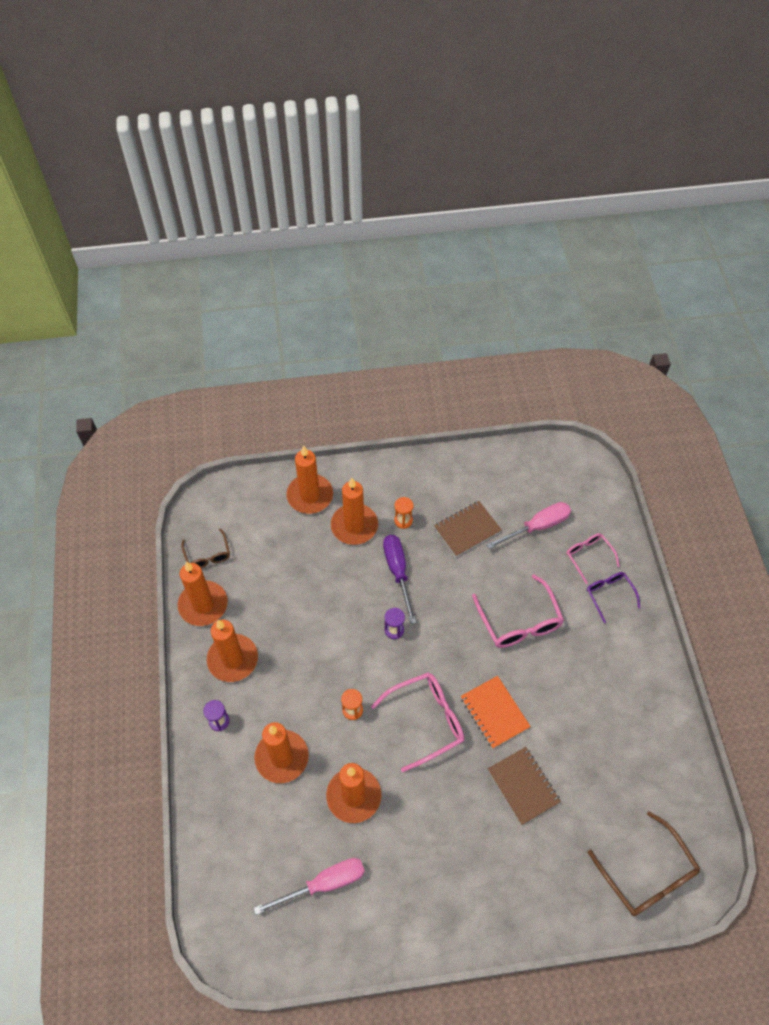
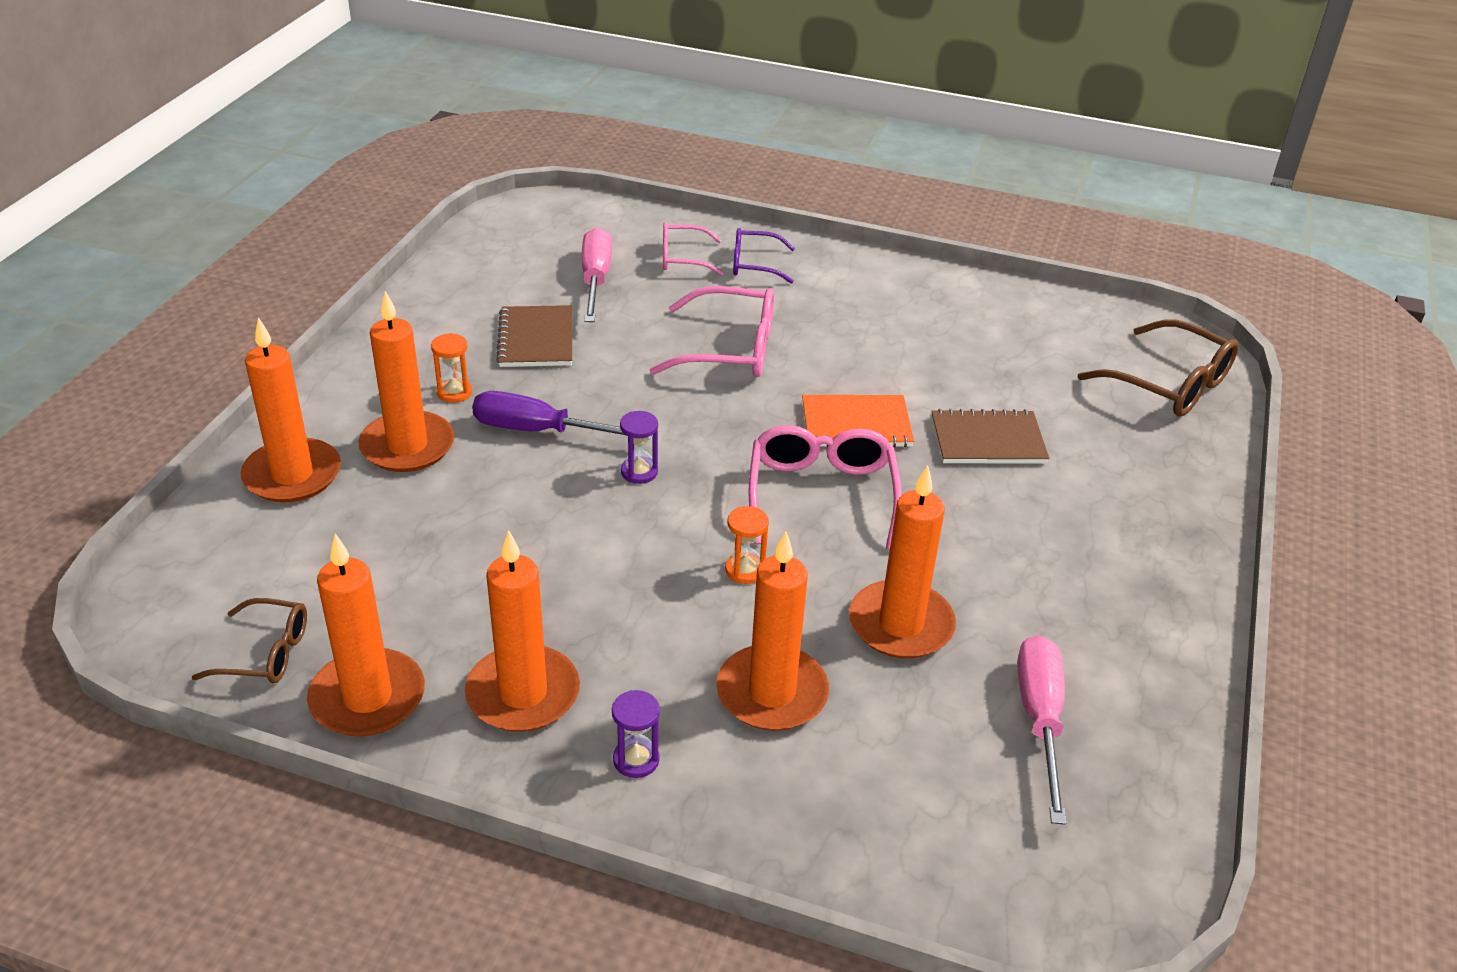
camera: 65 degrees left, 20 degrees down
(647, 874) = (1169, 384): brown glasses -> brown glasses turned 45 degrees clockwise

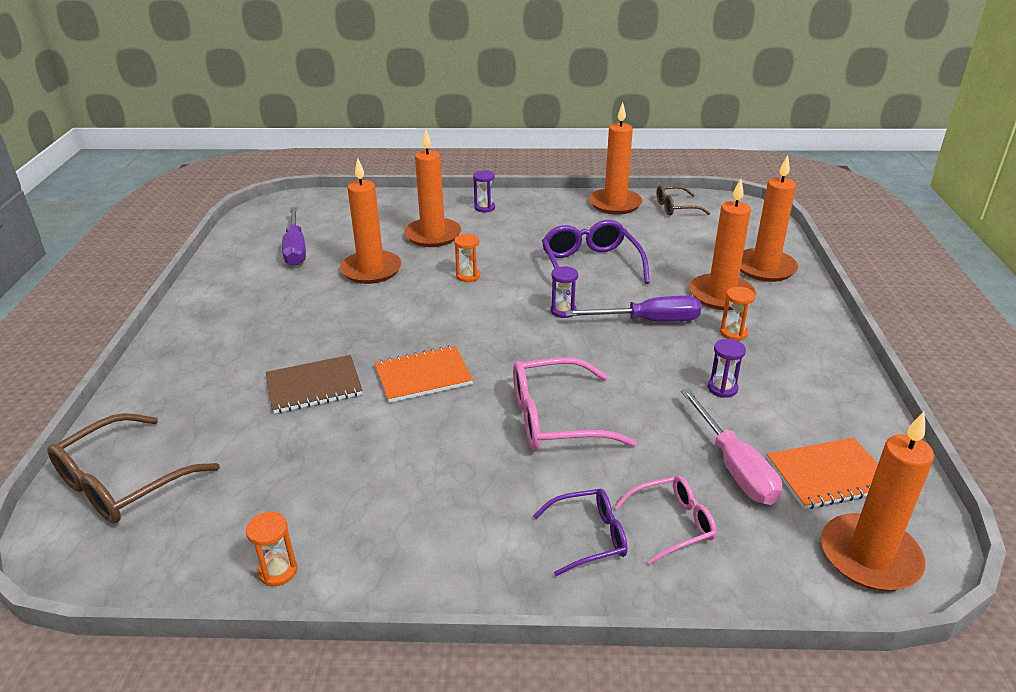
camera: 165 degrees right, 5 degrees down
(523, 258) = (829, 475): none -> orange notebook
(523, 693) = (549, 216): orange candle -> orange candle (869, 556)
(536, 339) = (722, 388): brown notebook -> purple hourglass
(541, 545) = (590, 265): none -> purple glasses
(821, 495) = (435, 322): pink glasses -> none
(1007, 295) = (278, 571): none -> orange hourglass
(1040, 720) = (295, 249): pink screwdriver -> purple screwdriver
(1169, 384) = (123, 483): brown glasses -> brown glasses turned 75 degrees counterclockwise

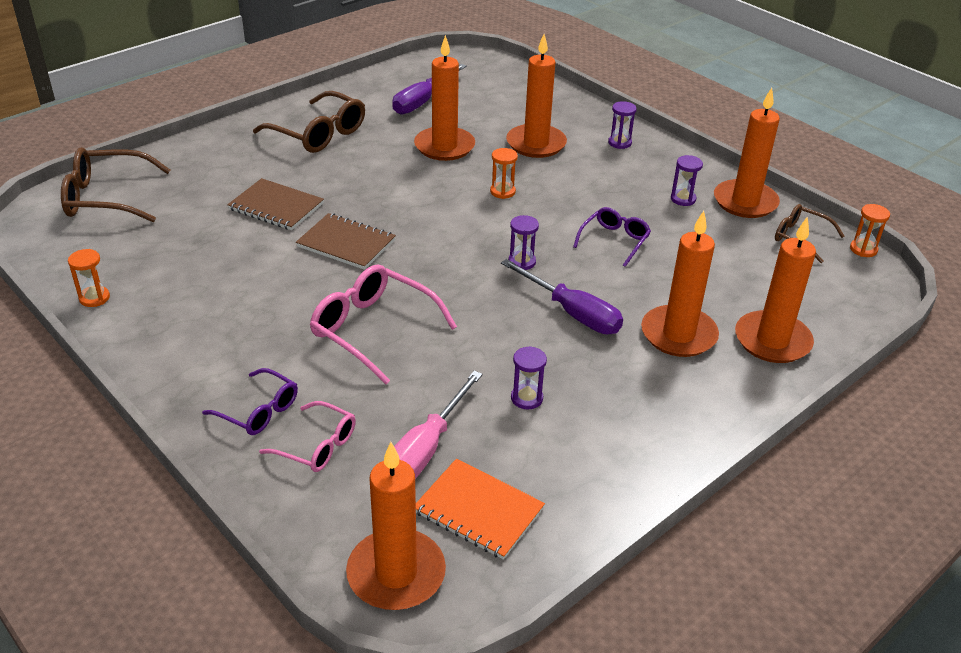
camera: 45 degrees right, 5 degrees up
(249, 314) = (319, 134): none -> brown glasses
(423, 376) = (346, 243): orange notebook -> brown notebook
(581, 220) = (683, 199): none -> purple hourglass
(590, 265) = (614, 241): purple glasses -> purple glasses, size x0.60
(733, 333) = (624, 369): orange hourglass -> orange hourglass (863, 249)

